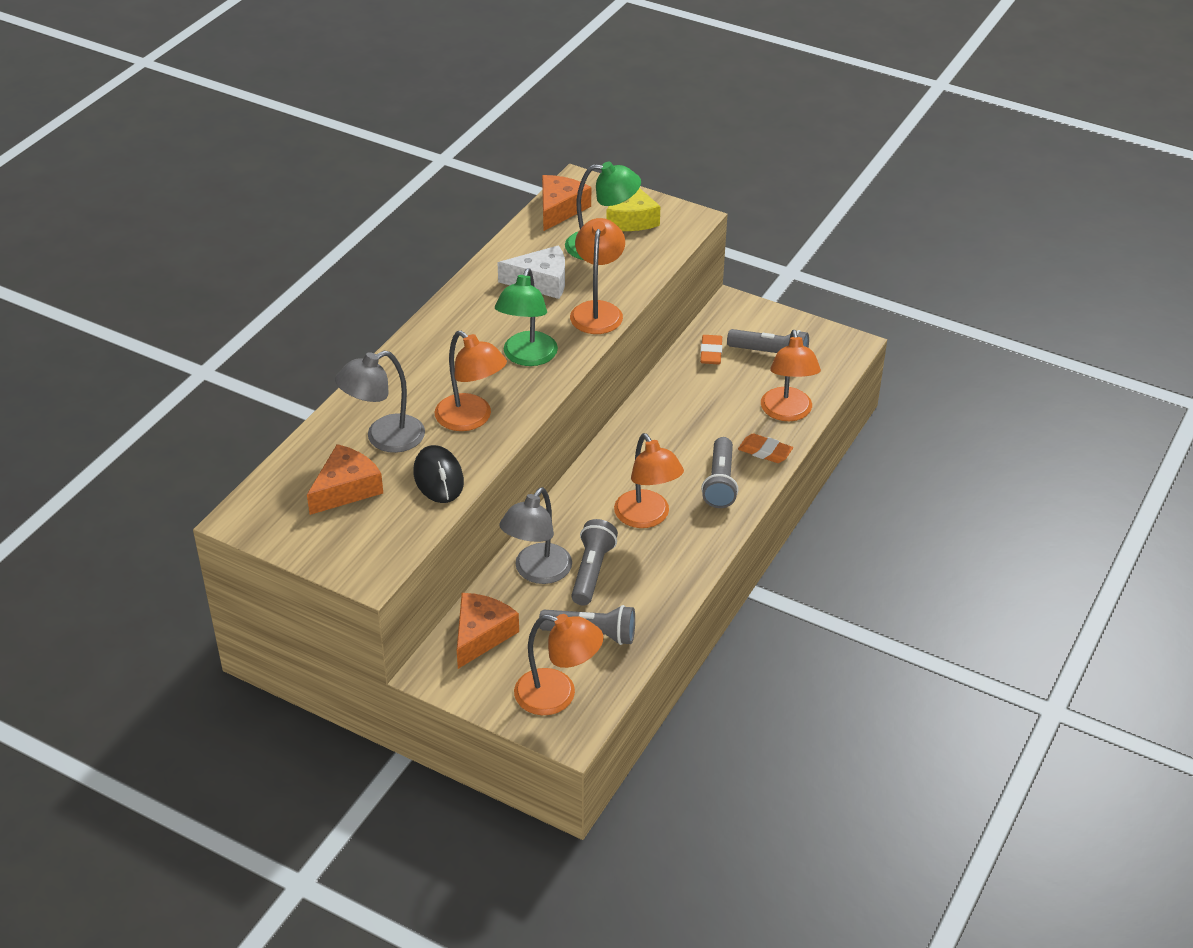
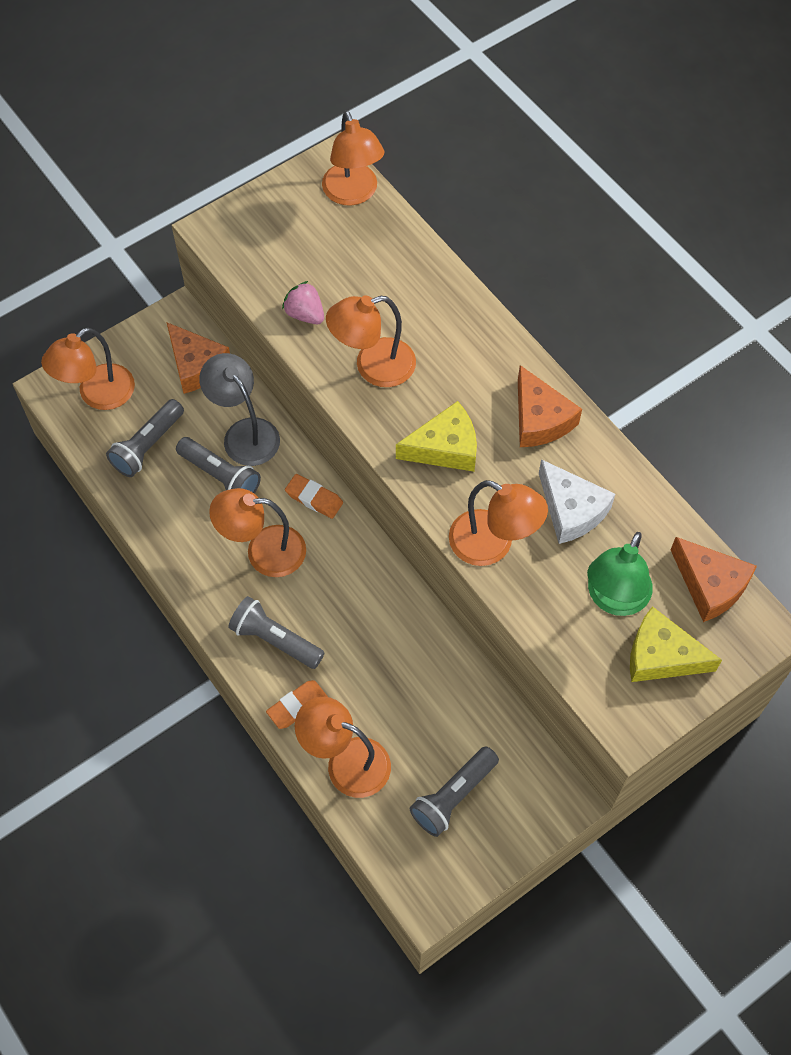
camera: 115 degrees right, 20 degrees up
(276, 493) = (353, 194): none -> orange lamp
(346, 489) = (330, 243): orange cheese -> orange cheese (540, 419)
(384, 438) = (382, 290): grey lamp -> none
(438, 478) = (305, 314): black mouse -> pink strawberry
(527, 357) = (445, 448): green lamp -> yellow cheese
(541, 281) = (571, 510): white cheese -> white cheese turned 60 degrees counterclockwise
(711, 353) = (484, 731): orange eraser -> orange eraser (314, 498)

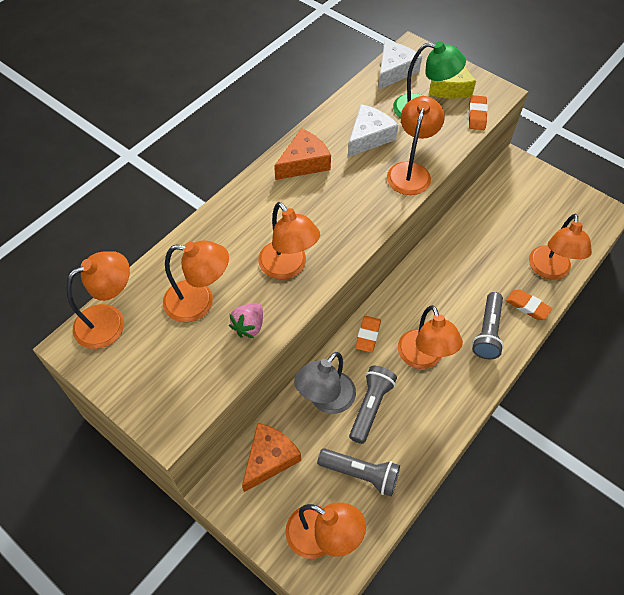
camera: 105 degrees left, 5 degrees down
(352, 274) = (199, 302): none -> orange lamp
(445, 448) = (345, 210): yellow cheese -> none
(453, 796) = (541, 212): grey flashlight -> none
(586, 673) = (477, 115): none -> orange eraser
(710, 585) = (394, 71): orange cheese -> white cheese

